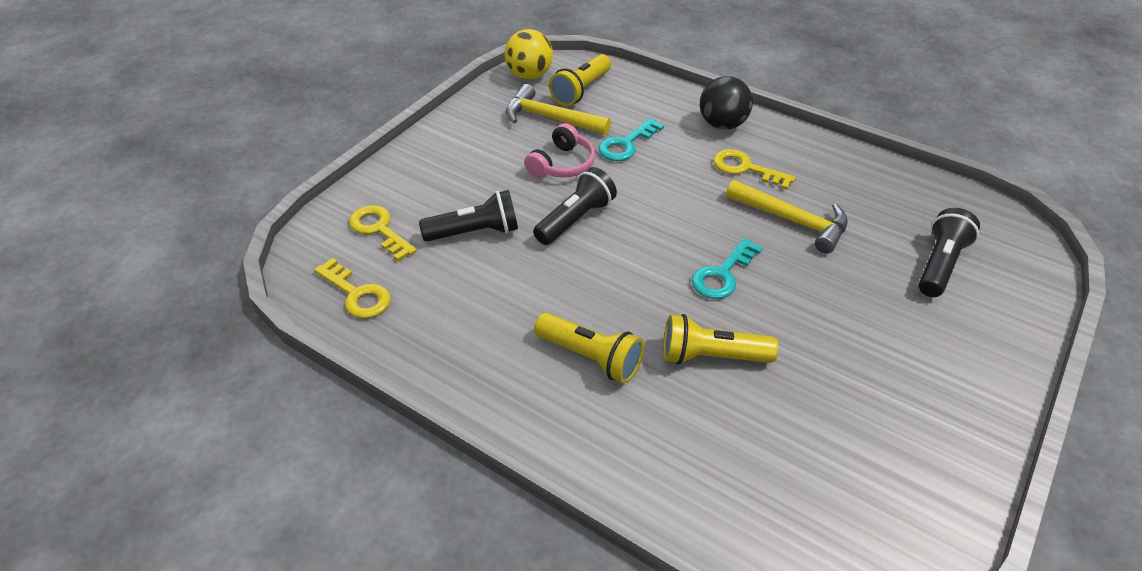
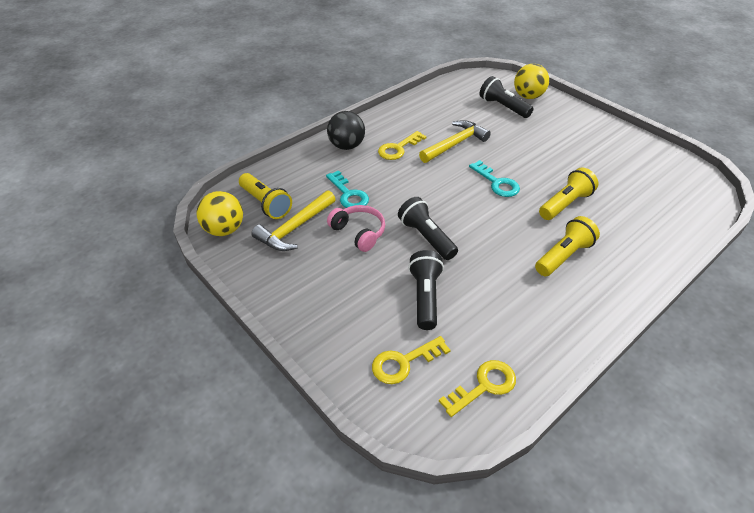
camera: 75 degrees left, 0 degrees up
(711, 356) = (565, 204): yellow flashlight -> yellow flashlight turned 150 degrees counterclockwise
(1003, 294) = (528, 96): none -> yellow ball

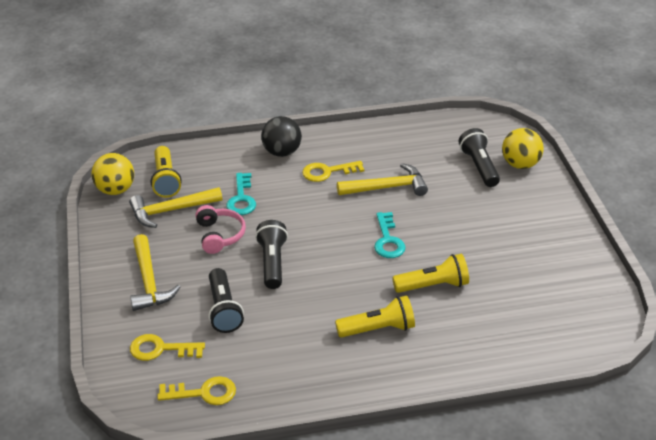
camera: 30 degrees right, 5 degrees down
(333, 301) = (149, 281): none -> yellow hammer
(425, 297) = (223, 309): black flashlight -> black flashlight turned 135 degrees clockwise

